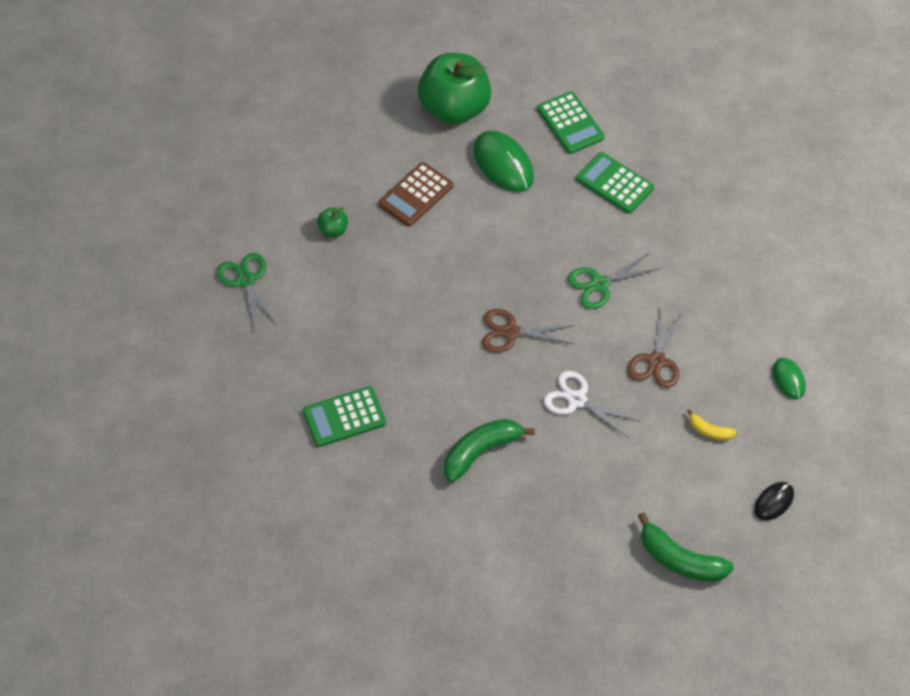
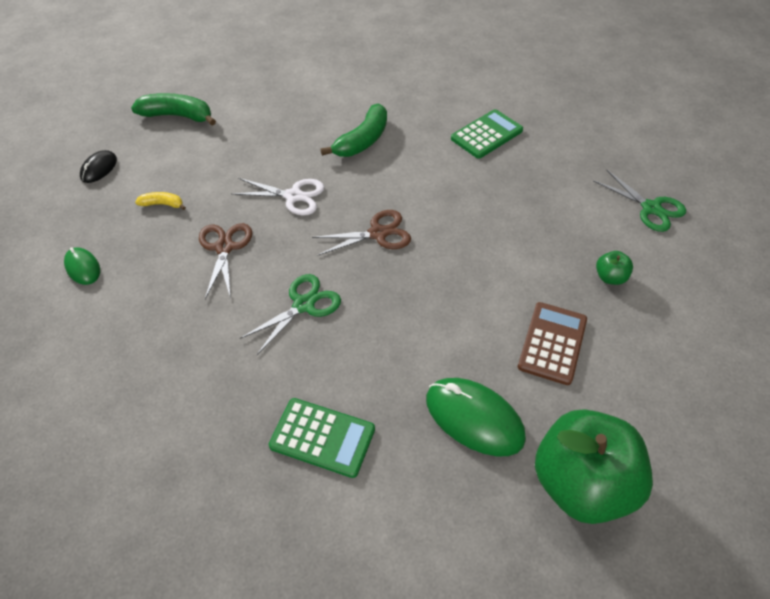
camera: 160 degrees right, 5 degrees down
(570, 123) = (414, 516): green calculator -> none

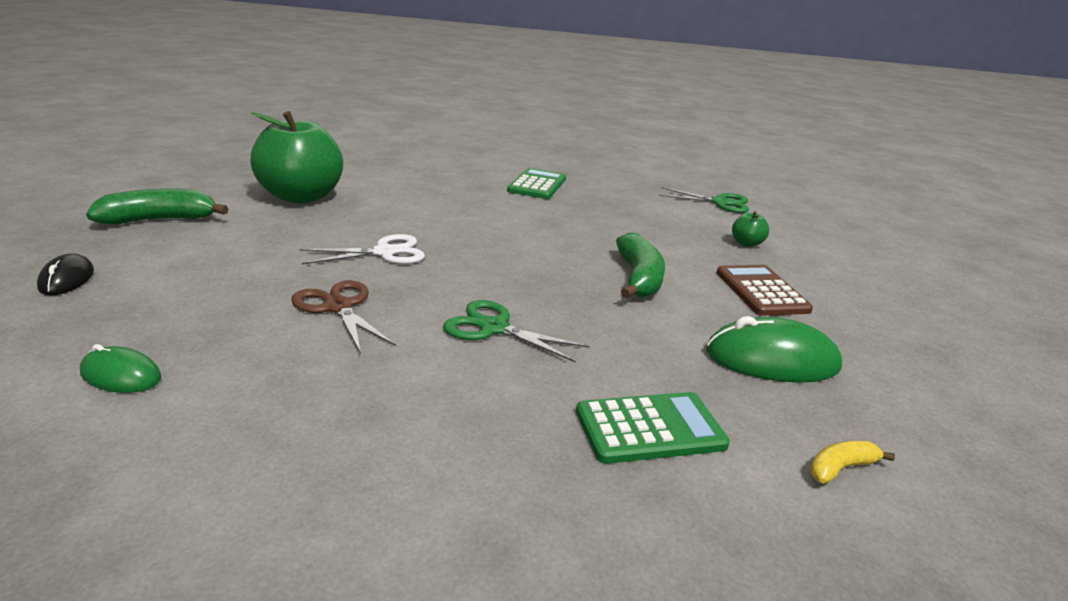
camera: 35 degrees left, 25 degrees down
(162, 204) = (207, 290): yellow banana -> yellow banana (840, 468)
(304, 305) = (494, 328): green scissors -> green scissors turned 75 degrees counterclockwise
(362, 141) = (420, 205): green banana -> green banana (638, 278)
(378, 233) = (512, 260): brown scissors -> none
(581, 483) = (913, 372): green apple -> green apple (301, 197)

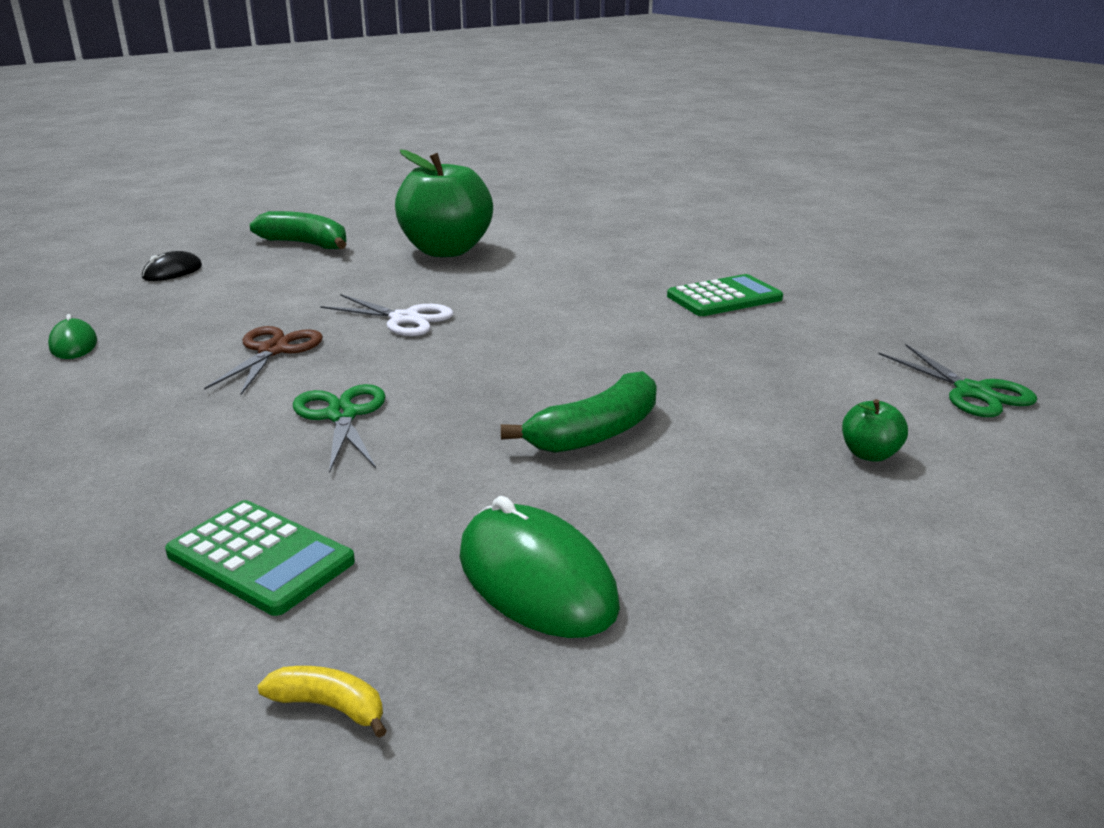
camera: 50 degrees right, 0 degrees up
(761, 291) = (728, 513): brown calculator -> none

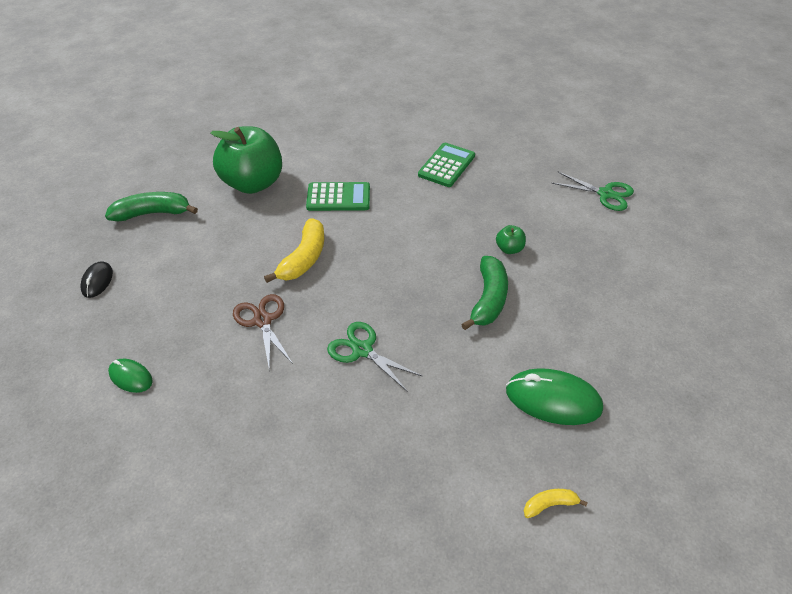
camera: 35 degrees left, 20 degrees up
(260, 558) = (437, 456): green calculator -> green calculator (338, 197)
(404, 319) = (303, 259): white scissors -> yellow banana
(869, 454) = (601, 256): green apple -> green apple (509, 249)

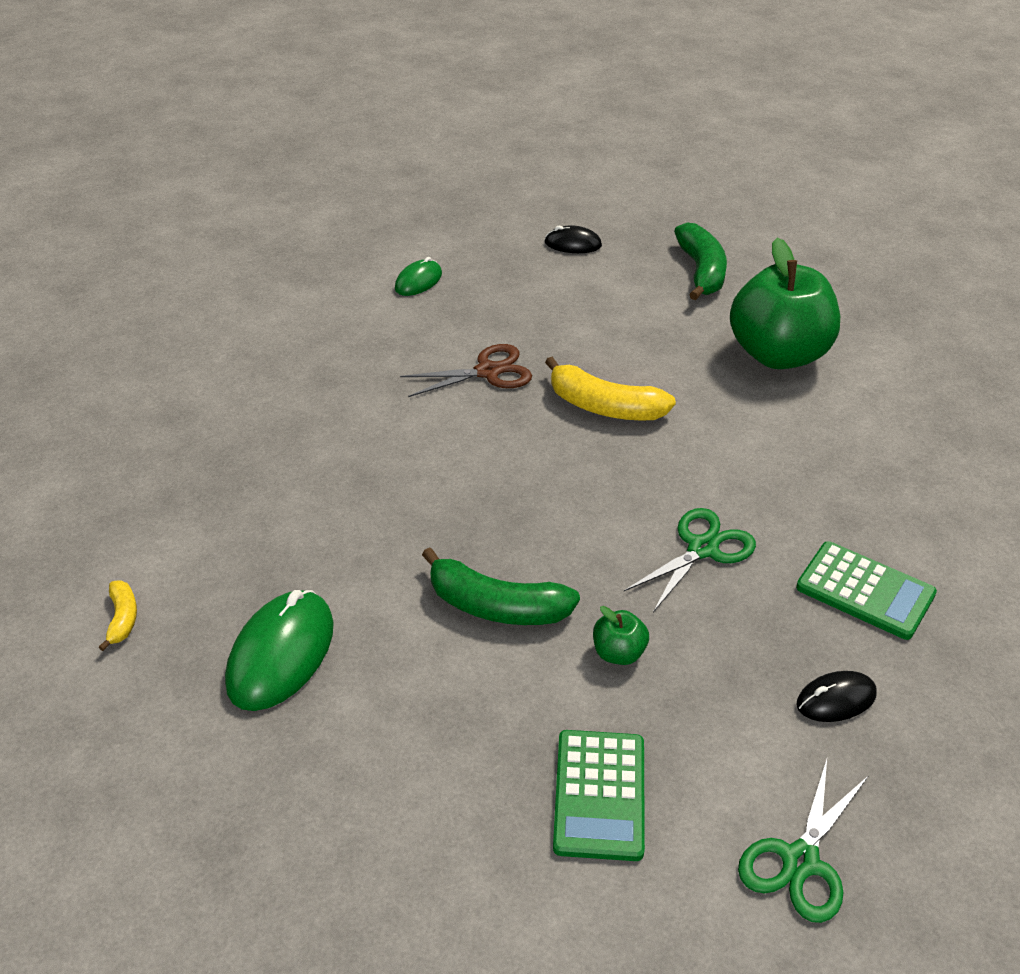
camera: 95 degrees right, 5 degrees down
(338, 197) = (751, 444): green calculator -> green calculator (600, 795)
(362, 350) = (419, 459): green scissors -> green scissors (702, 549)
(516, 179) = (836, 699): none -> black mouse

